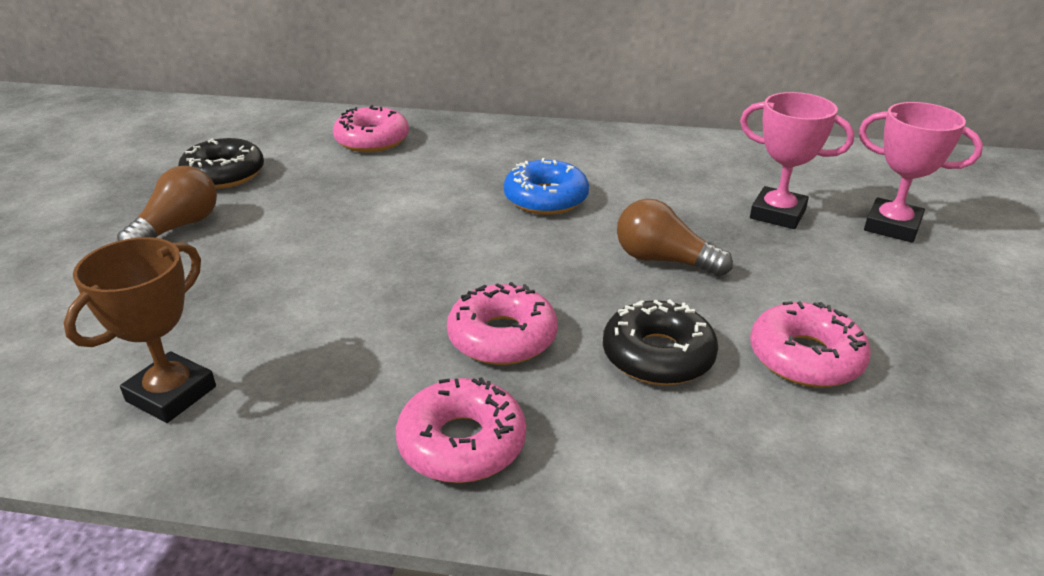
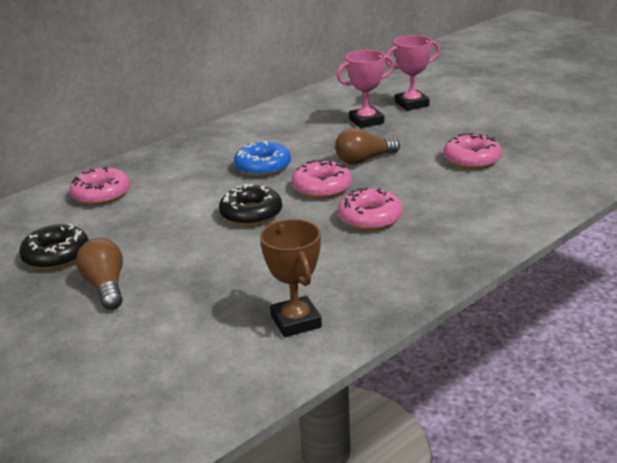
camera: 50 degrees left, 5 degrees down
(462, 443) = (433, 251): pink donut -> pink donut (322, 187)
(658, 355) = (431, 188): black donut -> black donut (251, 214)

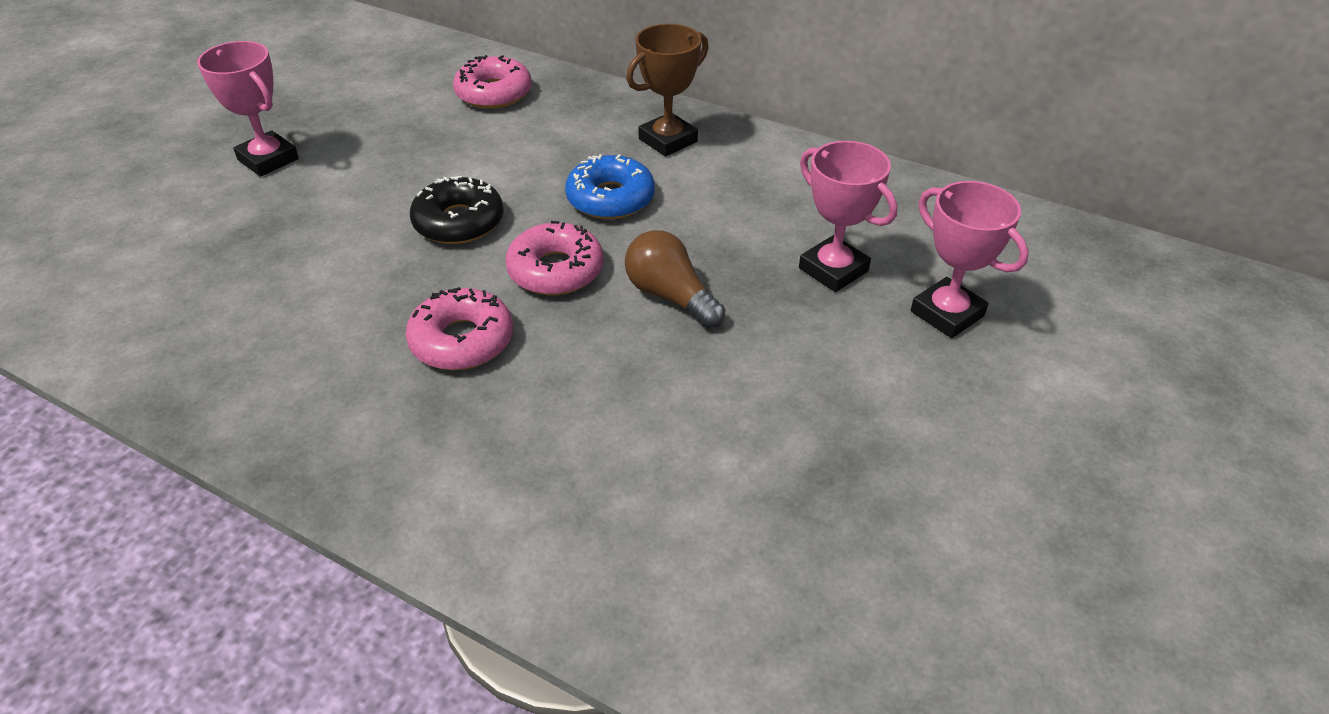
camera: 70 degrees right, 15 degrees up
(56, 256) = (338, 108): black donut -> none
(105, 287) = (268, 159): brown light bulb -> pink trophy
(296, 321) = (173, 324): brown trophy -> brown trophy (668, 140)
(472, 159) = (721, 436): pink donut -> none

